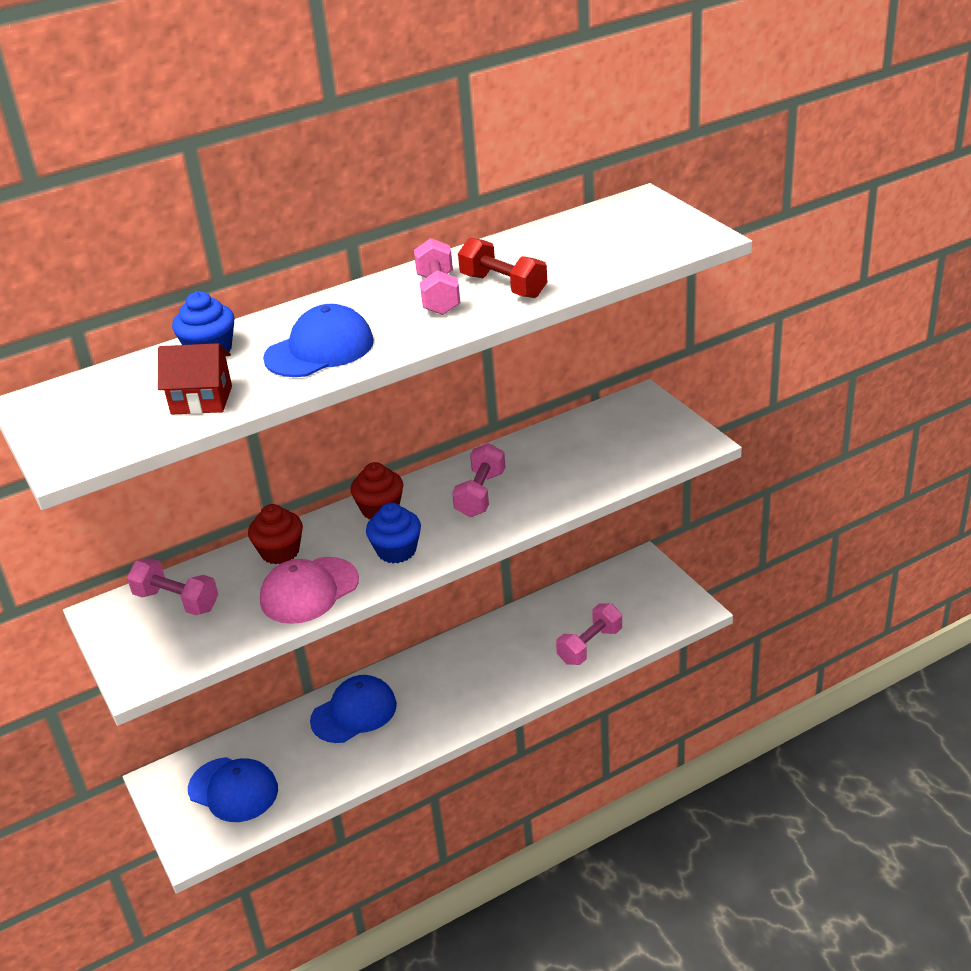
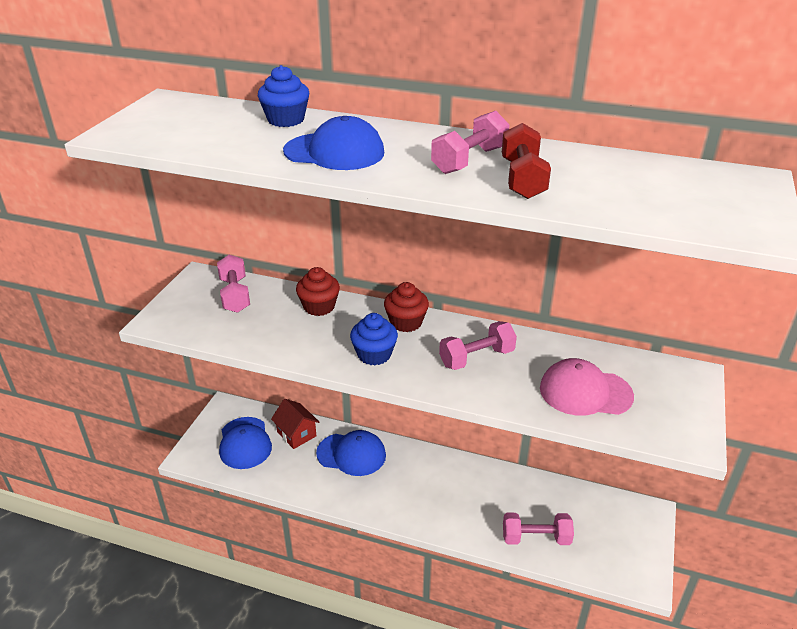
camera: 45 degrees right, 0 degrees up
(201, 400) = (223, 142): red house -> red house (296, 434)
(309, 590) = (296, 340): pink cap -> pink cap (585, 392)

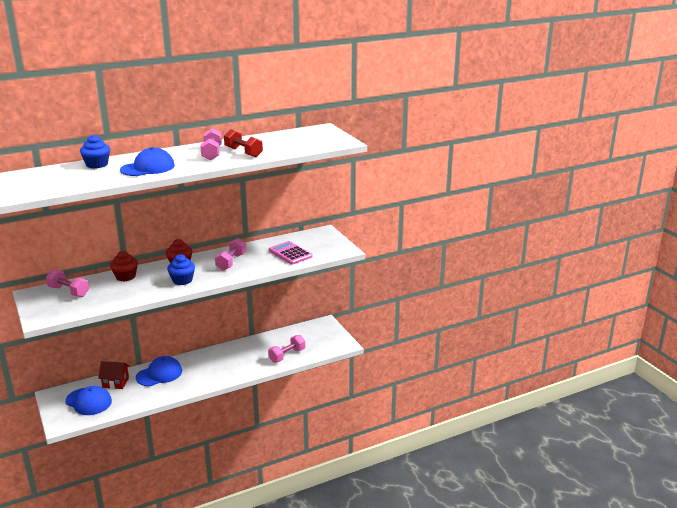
camera: 45 degrees left, 10 degrees down
(585, 392) = (290, 253): pink cap -> pink calculator

